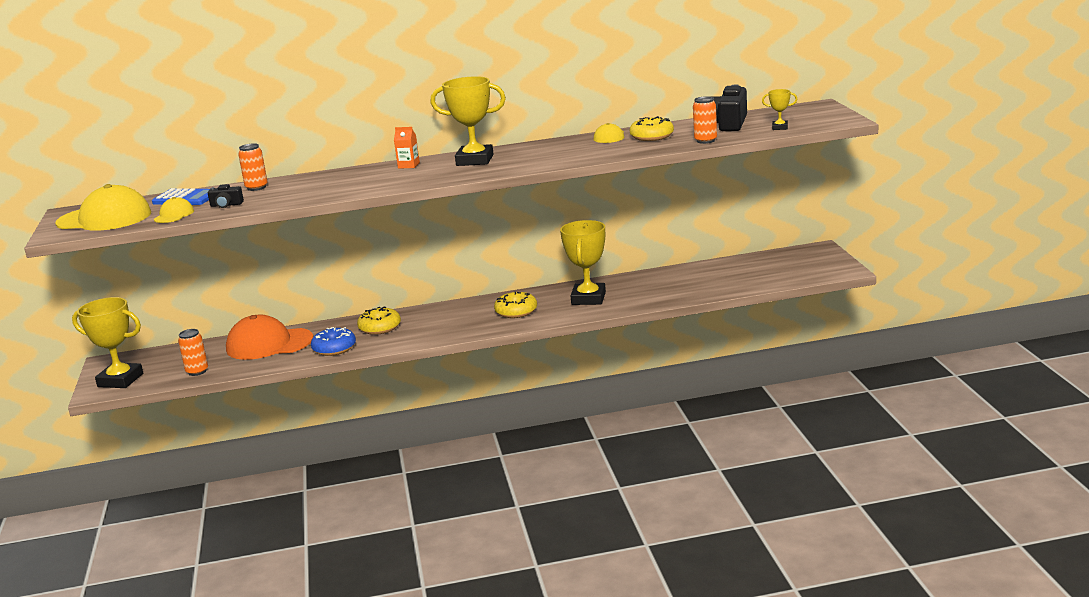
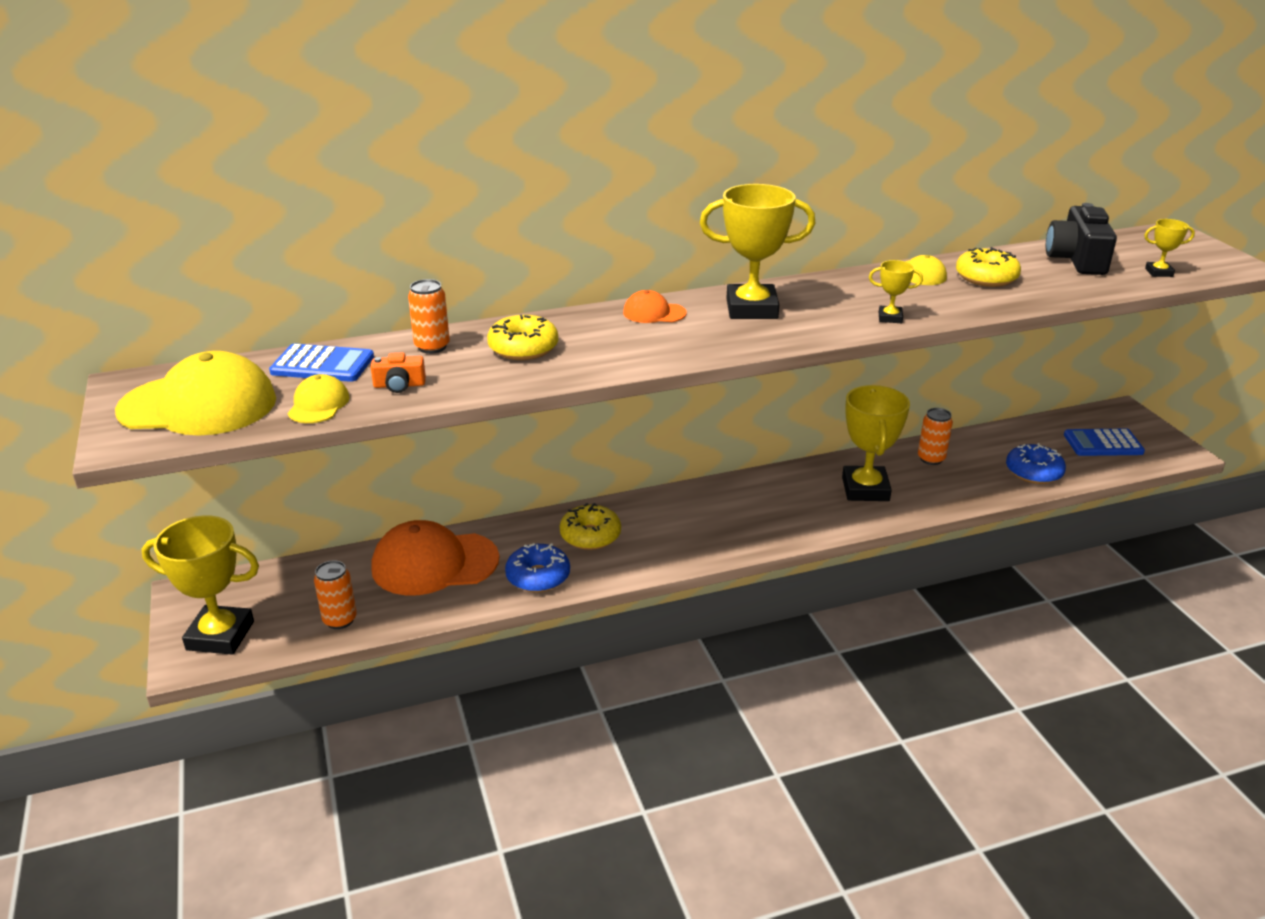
camera: 10 degrees left, 10 degrees up
(226, 205) = (399, 385): black camera -> orange camera
(408, 165) = (654, 313): orange carton -> orange cap
(516, 311) = (775, 510): yellow donut -> yellow donut (523, 348)
(563, 160) = (890, 318): none -> yellow trophy
(705, 141) = (1073, 292): orange can -> orange can (931, 459)
(721, 285) = (1033, 472): none -> blue donut
(787, 268) = (1103, 444): none -> blue calculator

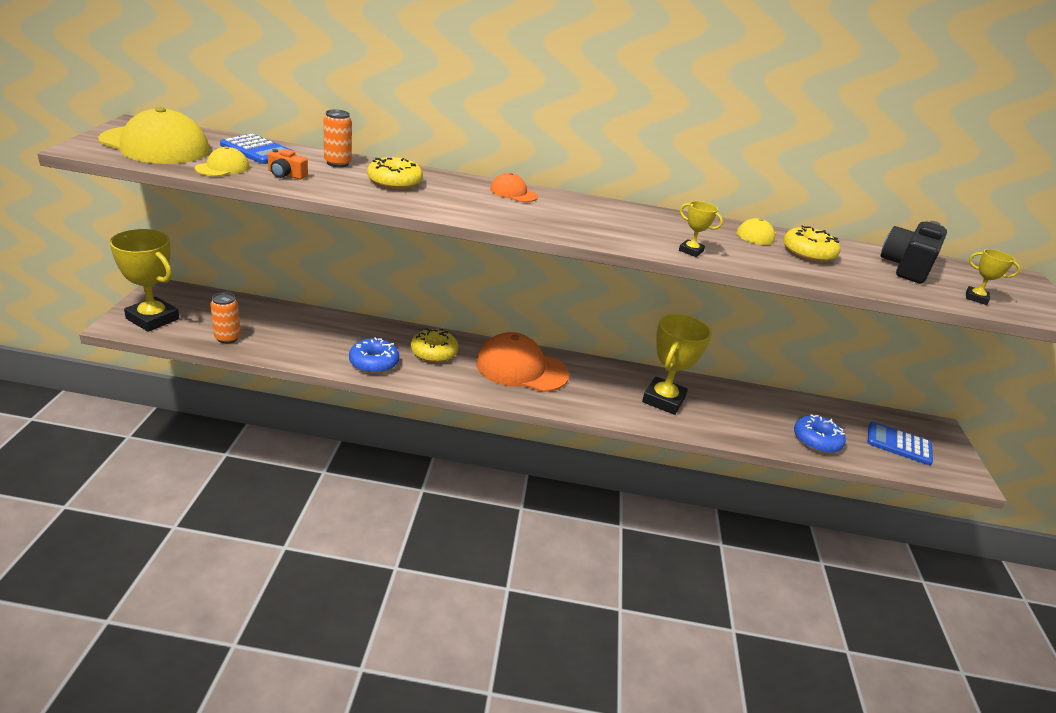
camera: 20 degrees right, 0 degrees up
(434, 563) = (318, 329): orange cap -> orange cap (521, 368)
(751, 309) = (588, 212): yellow trophy -> none
(931, 459) = (737, 400): orange can -> none

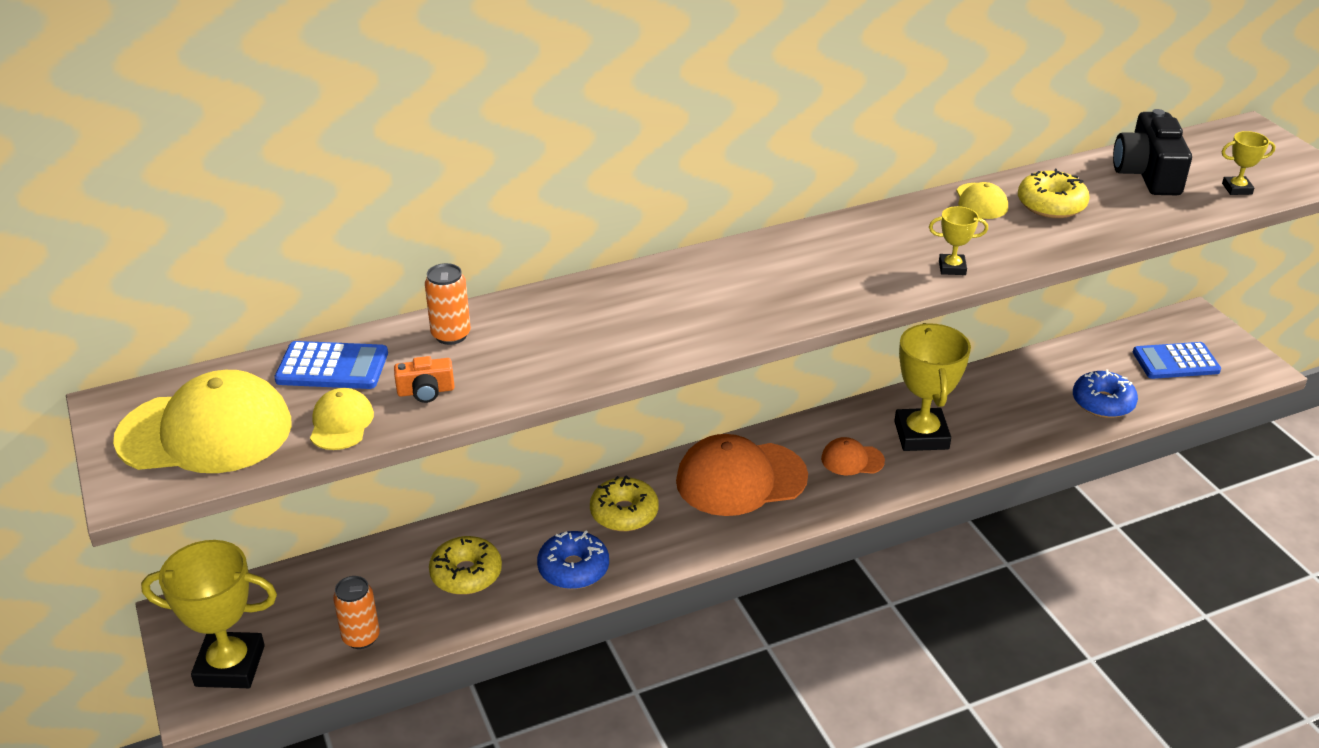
camera: 25 degrees left, 5 degrees up
(394, 182) = (554, 331): yellow donut -> yellow donut (466, 574)
(513, 193) = (691, 273): orange cap -> orange cap (852, 460)

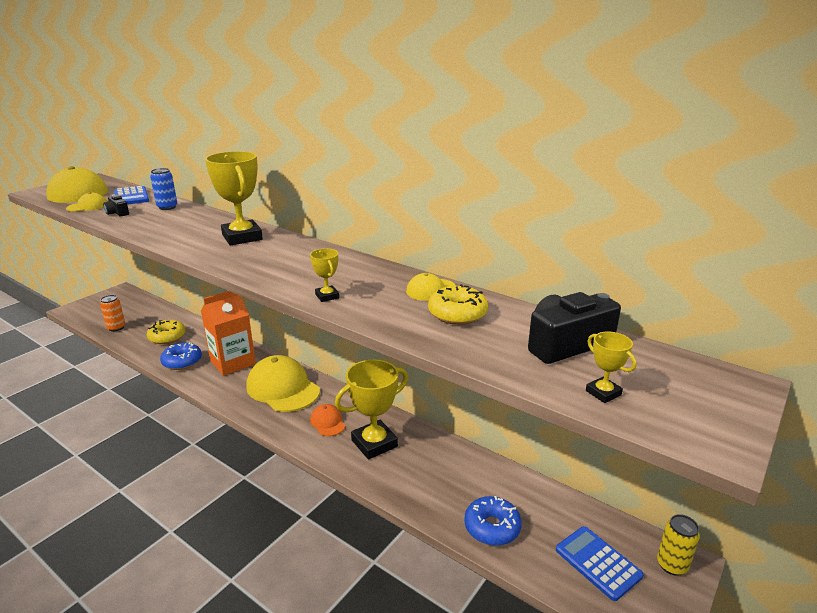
camera: 60 degrees right, 10 degrees down
(230, 666) = (92, 308): yellow trophy -> yellow trophy (242, 237)
(426, 391) = (117, 213): orange camera -> black camera
(451, 335) = (167, 207): orange can -> blue can
(624, 513) = (232, 362): yellow donut -> orange carton
(740, 479) = (283, 388): orange cap -> yellow cap
(1196, 325) = (672, 565): none -> yellow can

